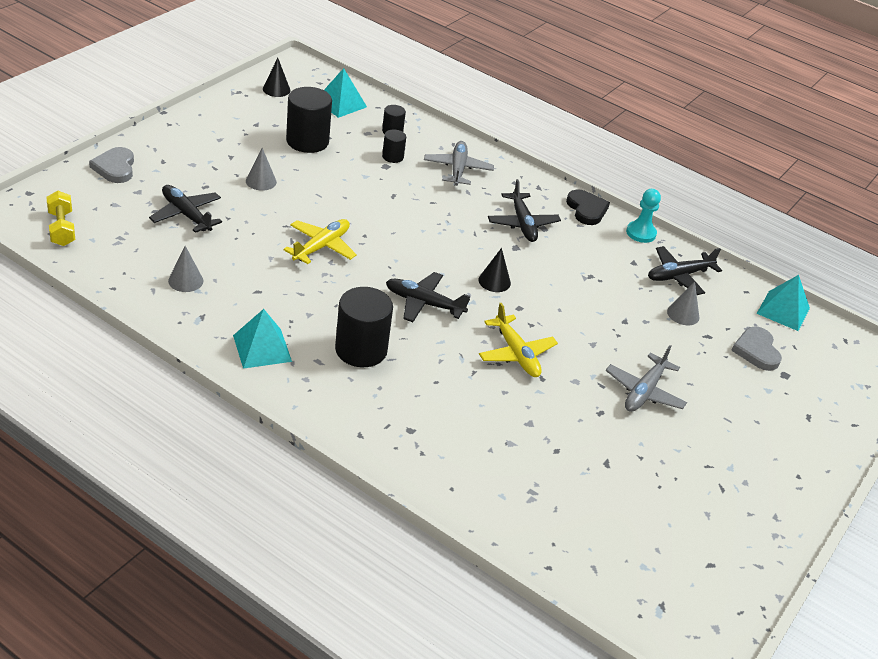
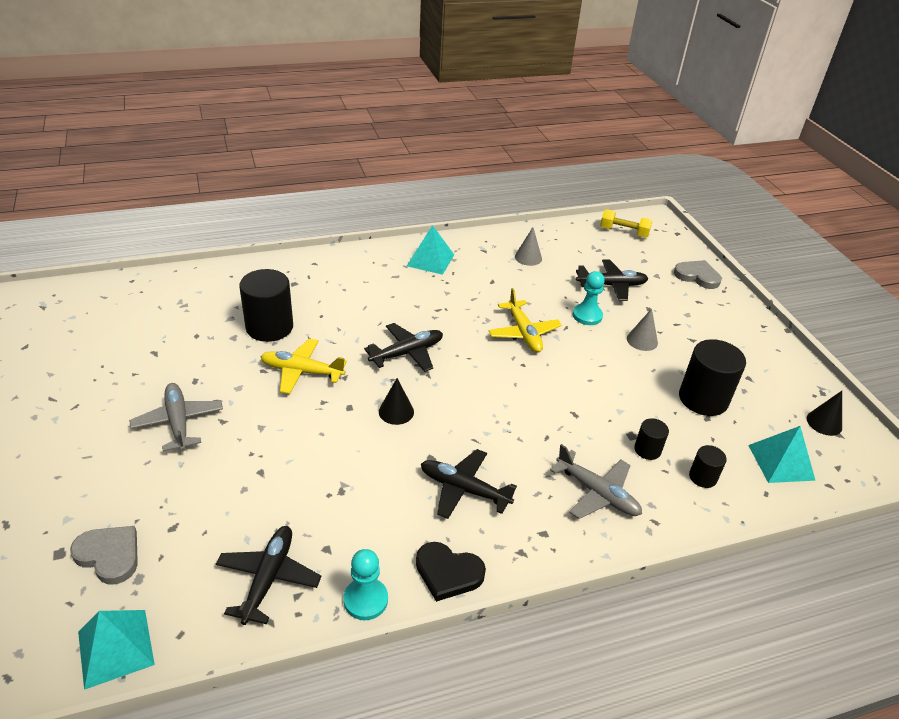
camera: 130 degrees right, 0 degrees up
(255, 218) = (587, 315): none -> turquoise pawn
(361, 350) = (387, 298): black cylinder -> black cylinder (269, 327)
(683, 314) = (218, 530): grey cone -> none

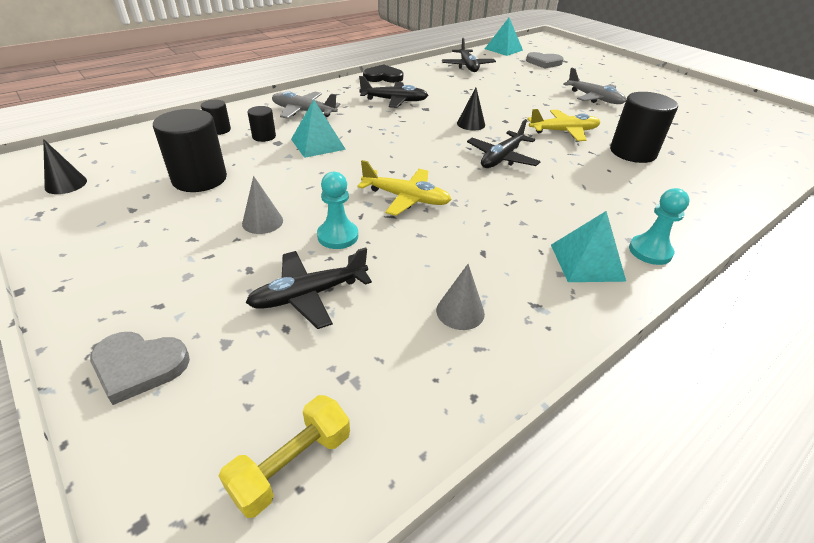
camera: 160 degrees right, 0 degrees up
(365, 600) = (417, 67): turquoise pawn -> turquoise pawn (650, 251)
(523, 333) = (406, 198): yellow plane -> yellow plane turned 150 degrees clockwise
(624, 232) = (292, 465): yellow dumbbell -> yellow dumbbell turned 45 degrees counterclockwise
(781, 462) = (140, 148): turquoise pyramid -> turquoise pyramid (318, 144)

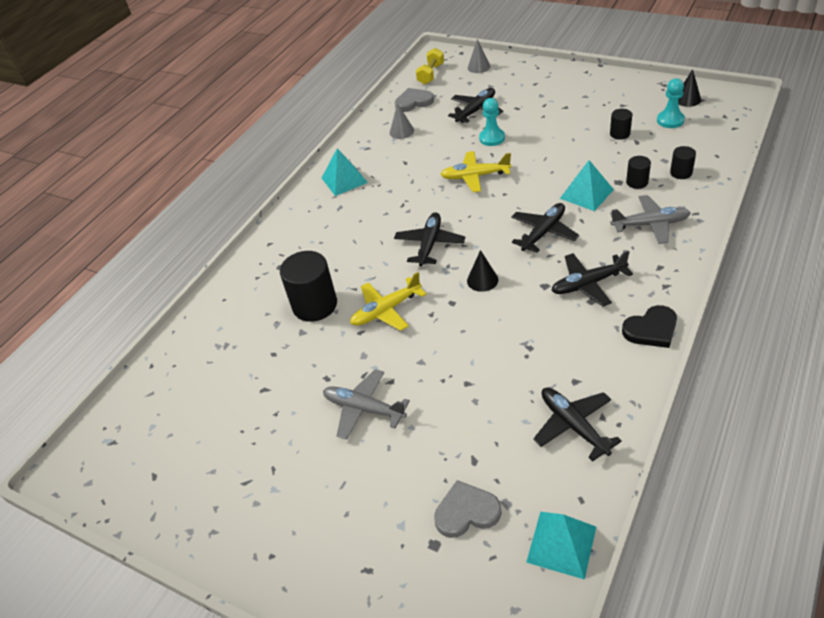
camera: 165 degrees right, 5 degrees up
(139, 366) = (512, 70): grey heart -> grey heart (413, 102)
(199, 179) = (620, 134): black cylinder -> black cylinder, size x0.51
(262, 222) = (542, 128): grey cone -> grey cone (479, 67)
(390, 133) = (543, 232): none -> black plane
(650, 251) = (306, 202): turquoise pawn -> turquoise pawn (670, 120)

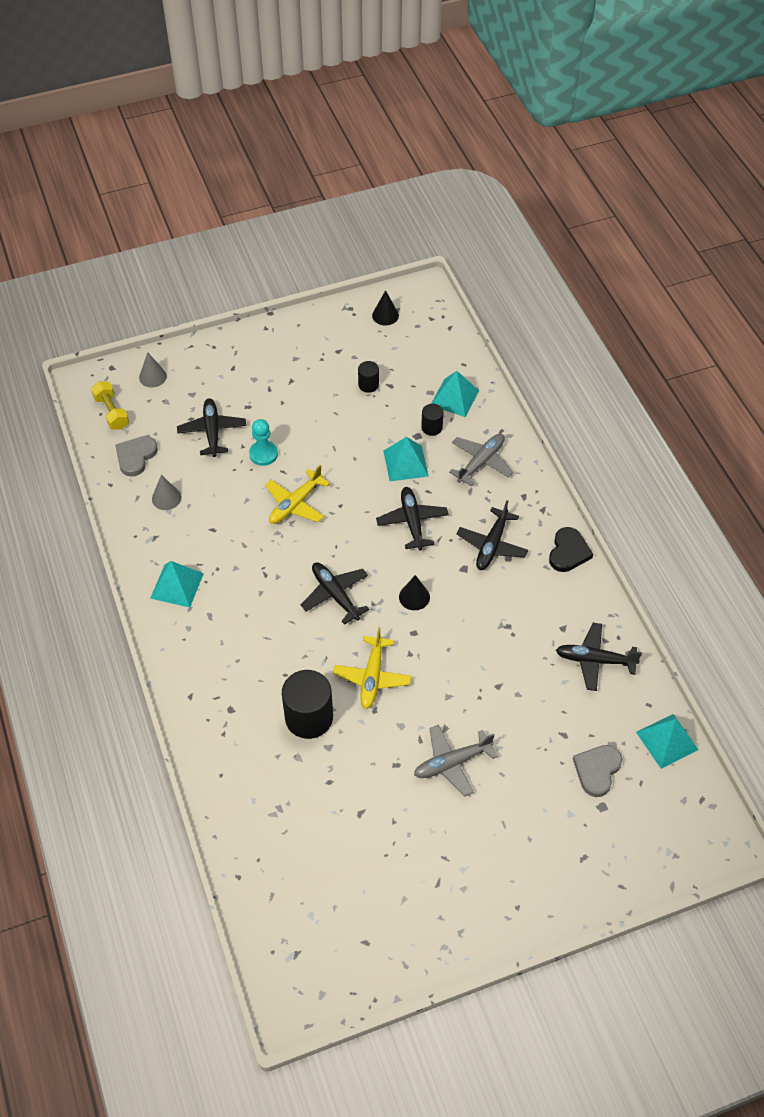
camera: 55 degrees left, 10 degrees up
(670, 120) = (394, 347): turquoise pawn -> none
(681, 173) = (454, 398): black cylinder -> turquoise pyramid

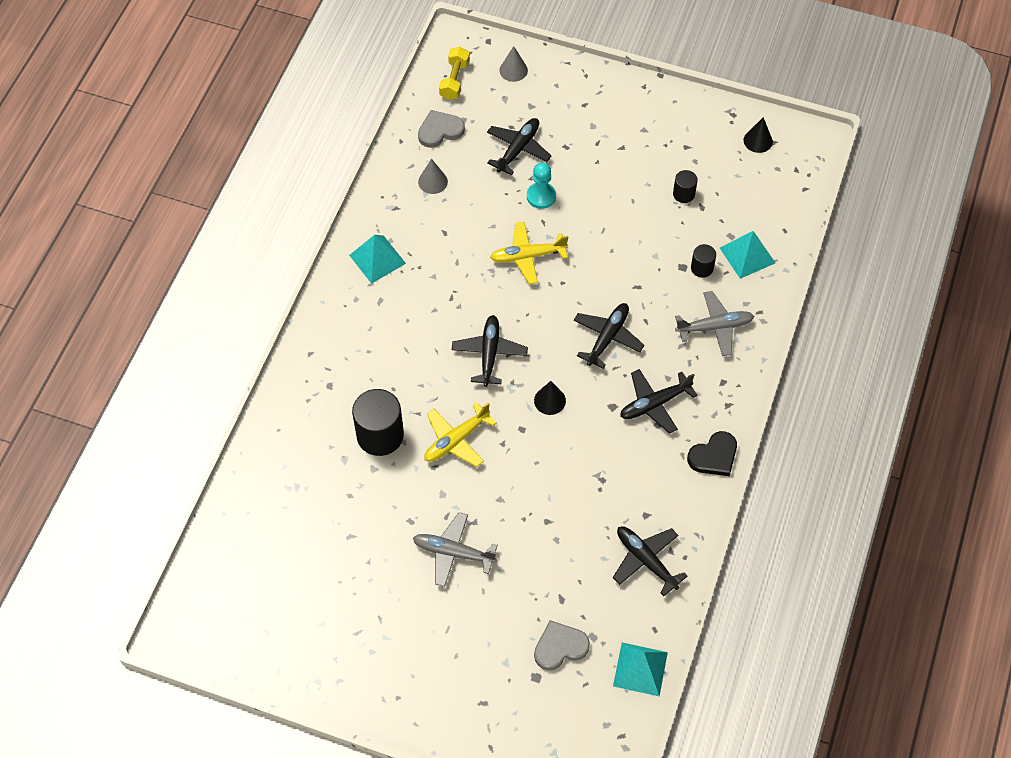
camera: 40 degrees right, 5 degrees up
(405, 463) = (650, 284): turquoise pyramid -> none

